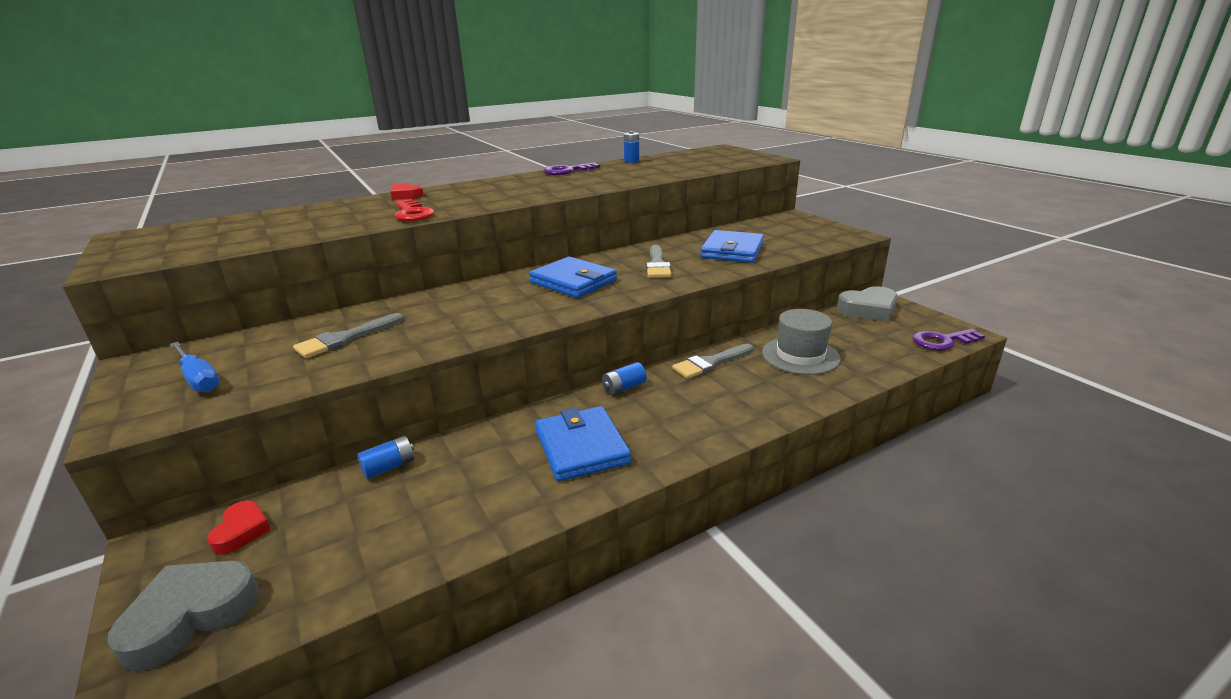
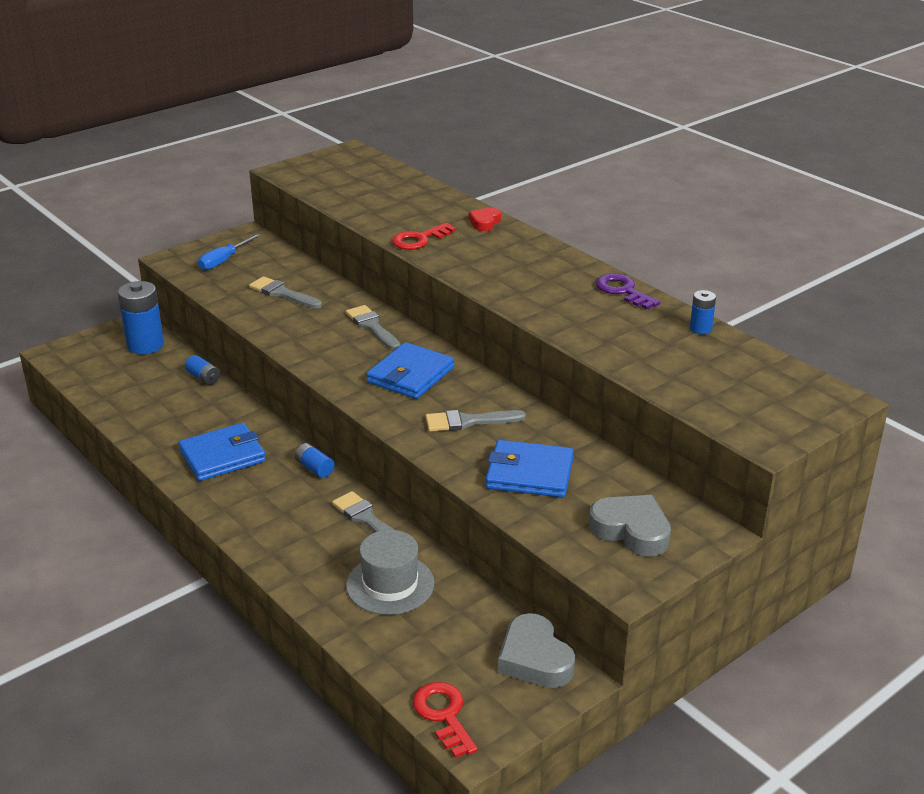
camera: 80 degrees right, 5 degrees up
(190, 616) = (83, 353): grey heart -> grey heart (631, 530)
(242, 531) = (145, 345): red heart -> blue battery
(470, 294) = (372, 327): none -> grey brush
(942, 341) = (443, 715): purple key -> red key

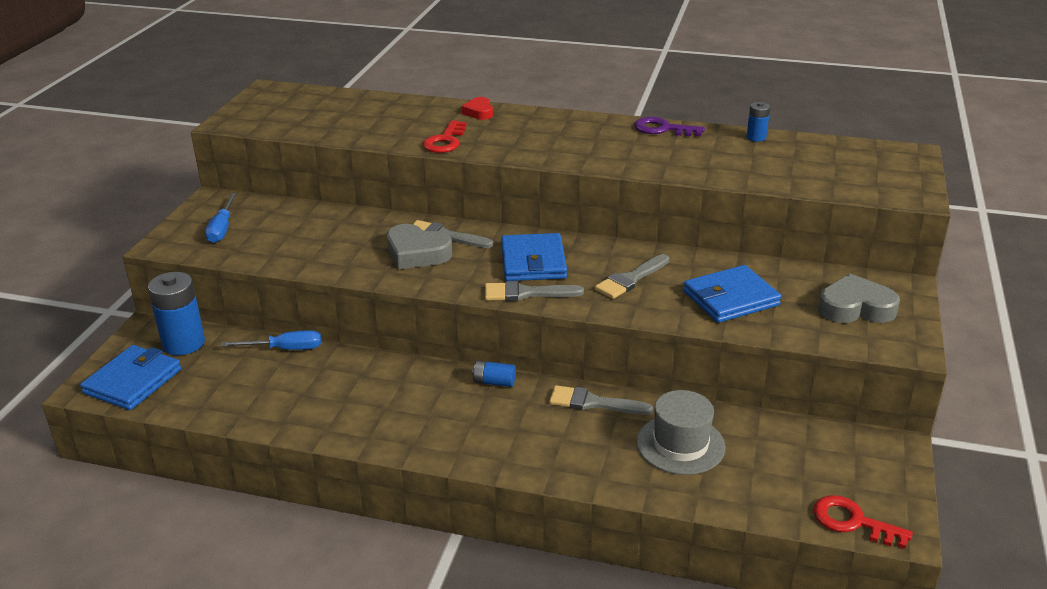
camera: 35 degrees left, 0 degrees up
(203, 378) = (285, 349): blue battery -> blue screwdriver
(222, 456) = (396, 408): blue wallet -> blue wallet (133, 381)
(282, 293) = (322, 237): grey brush -> grey brush (526, 293)
(534, 659) = (854, 445): grey heart -> grey heart (417, 253)

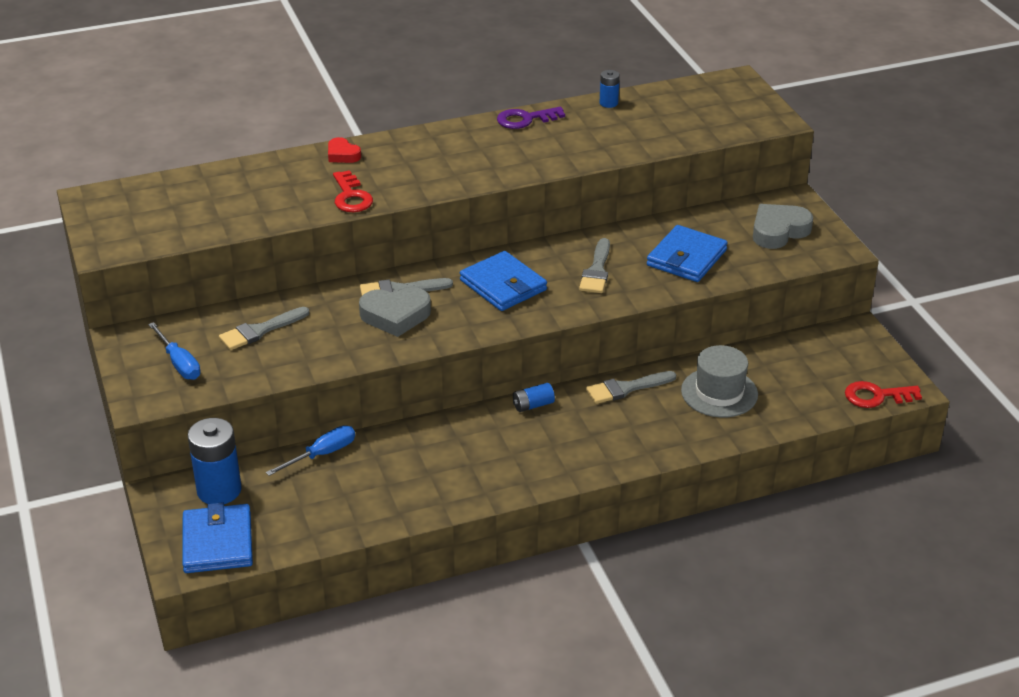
camera: 35 degrees left, 5 degrees up
(526, 293) = (529, 315): grey brush -> grey brush (260, 331)

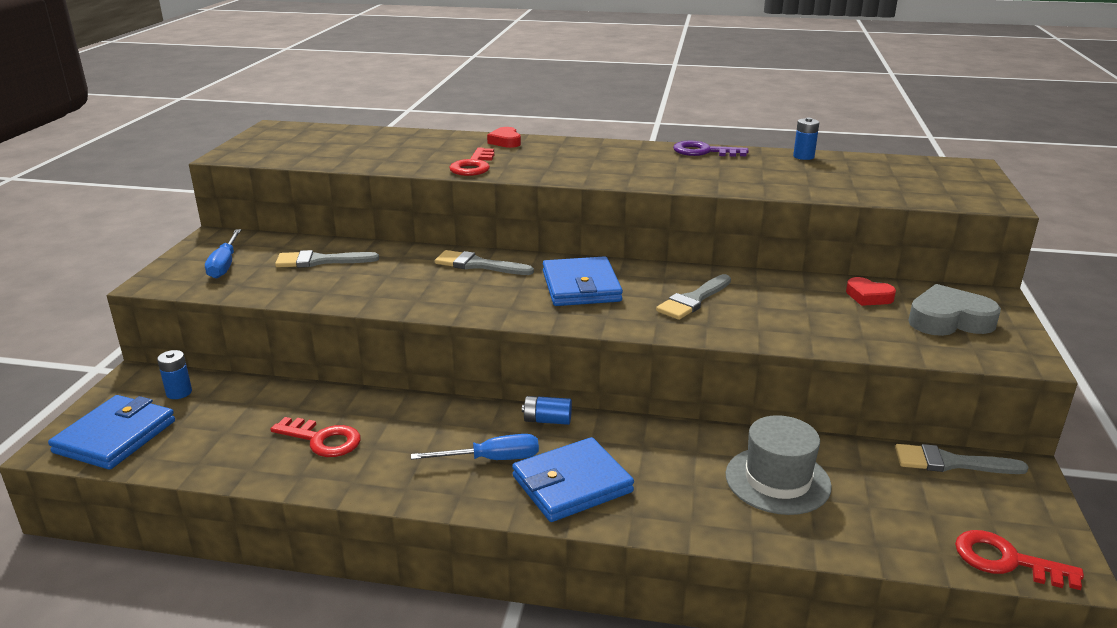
camera: 30 degrees right, 10 degrees down
(219, 490) = (179, 392): blue battery -> blue battery, size x0.51
(322, 454) = (300, 394): blue screwdriver -> blue screwdriver (492, 459)
(385, 482) = (322, 440): none -> red key
(395, 316) = (449, 282): grey heart -> none
(626, 388) = (666, 438): grey brush -> grey brush (950, 463)
(686, 258) = (809, 315): blue wallet -> blue wallet (572, 484)
(714, 226) = (868, 296): none -> red heart

